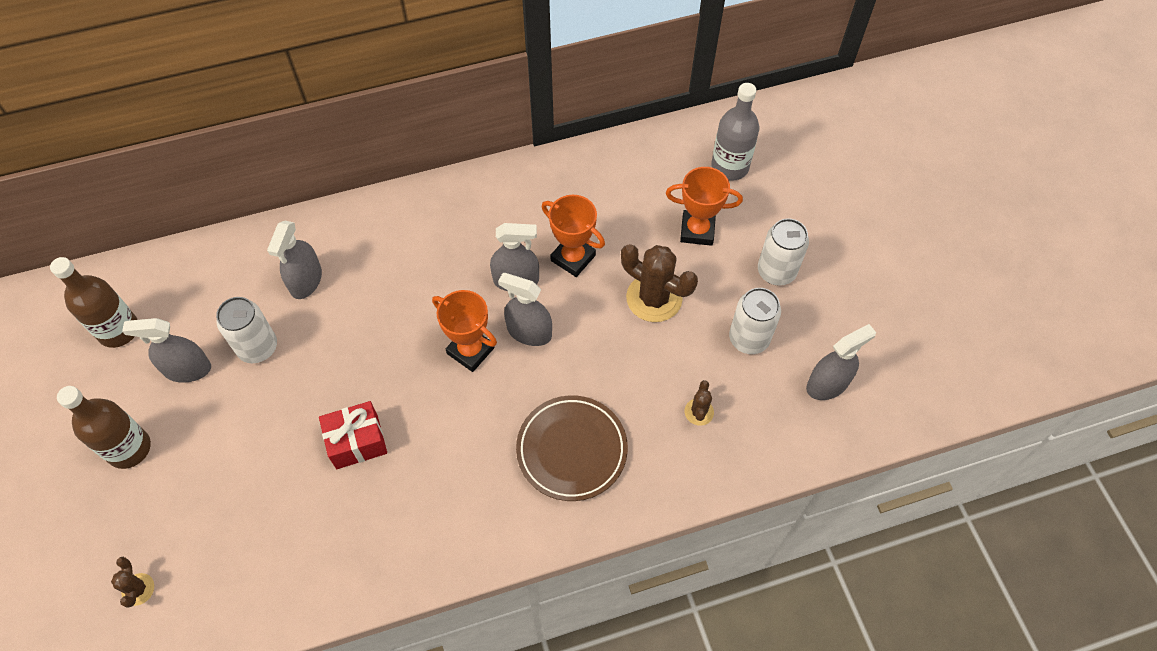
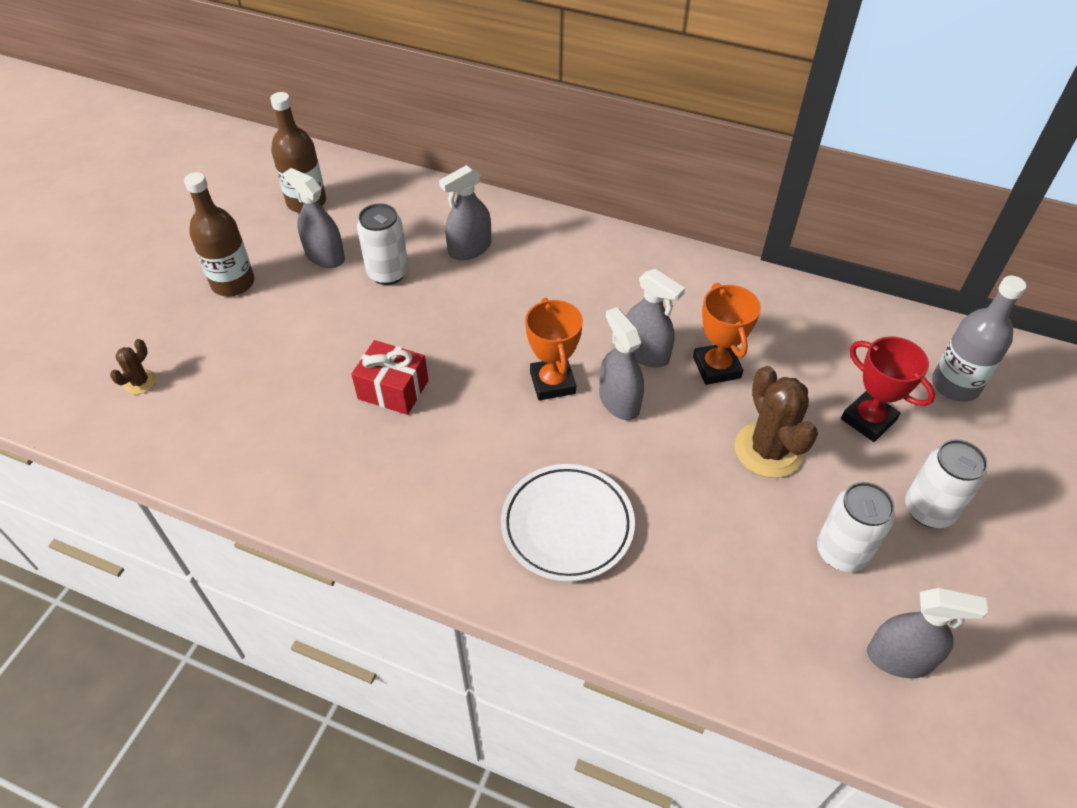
camera: 40 degrees right, 10 degrees down
(571, 450) = (567, 525): brown plate -> white plate
(697, 231) = (868, 420): orange trophy -> red trophy
(699, 412) = (726, 582): brown cactus -> none

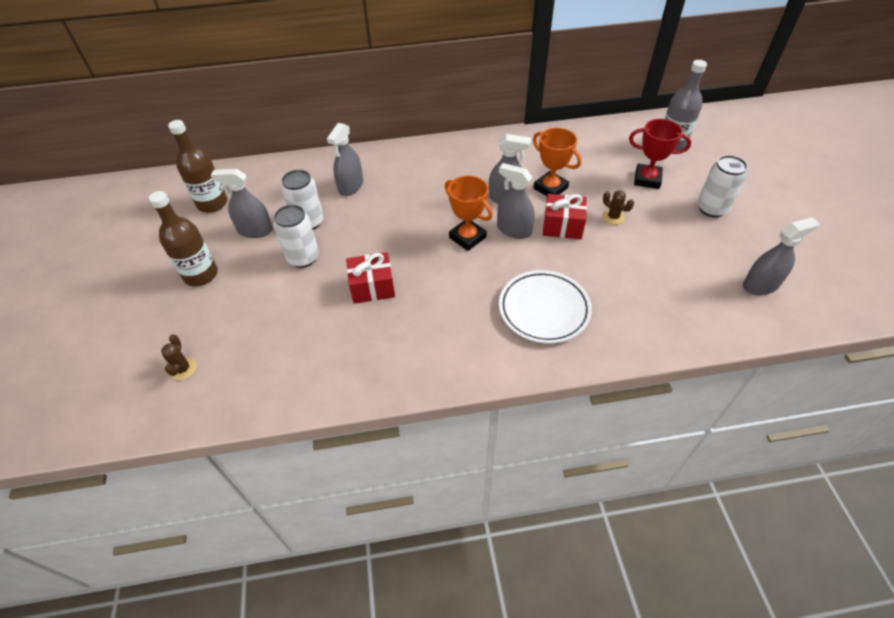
camera: 30 degrees left, 0 degrees up
(687, 428) = (562, 226): none -> red gift
(768, 450) = (613, 217): brown cactus -> brown cactus, size x0.49
(841, 552) = (691, 249): white can -> white can (303, 258)

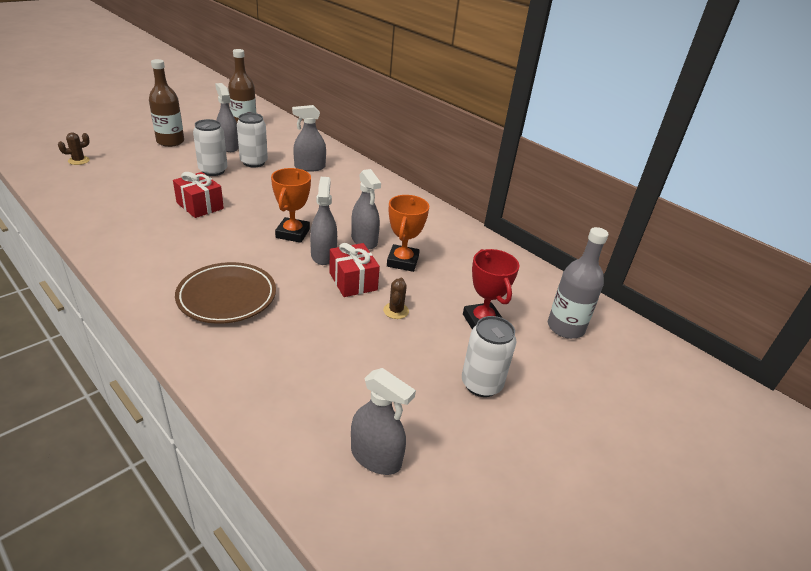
camera: 50 degrees right, 15 degrees down
(544, 309) = (227, 297): white plate -> brown plate

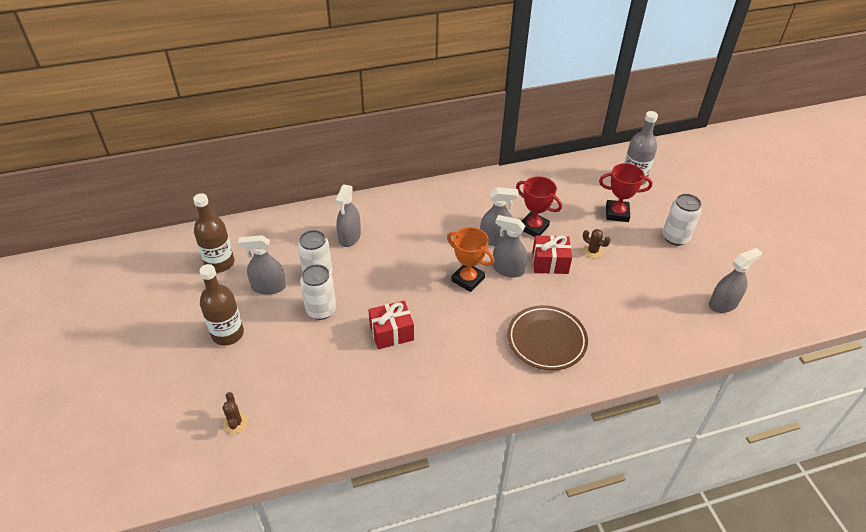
camera: 60 degrees left, 10 degrees up
(402, 261) = (533, 227): orange trophy -> red trophy

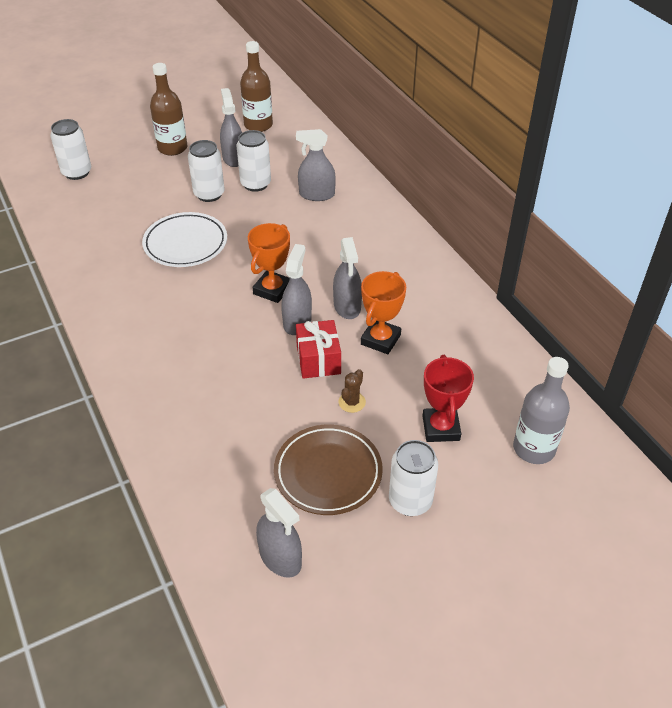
camera: 80 degrees right, 0 degrees up
(235, 423) = (77, 172): brown cactus -> white can
(391, 332) = (185, 244): red gift -> white plate
(533, 227) = (380, 339): red trophy -> orange trophy
(546, 340) = (188, 364): brown plate -> brown plate (328, 473)

